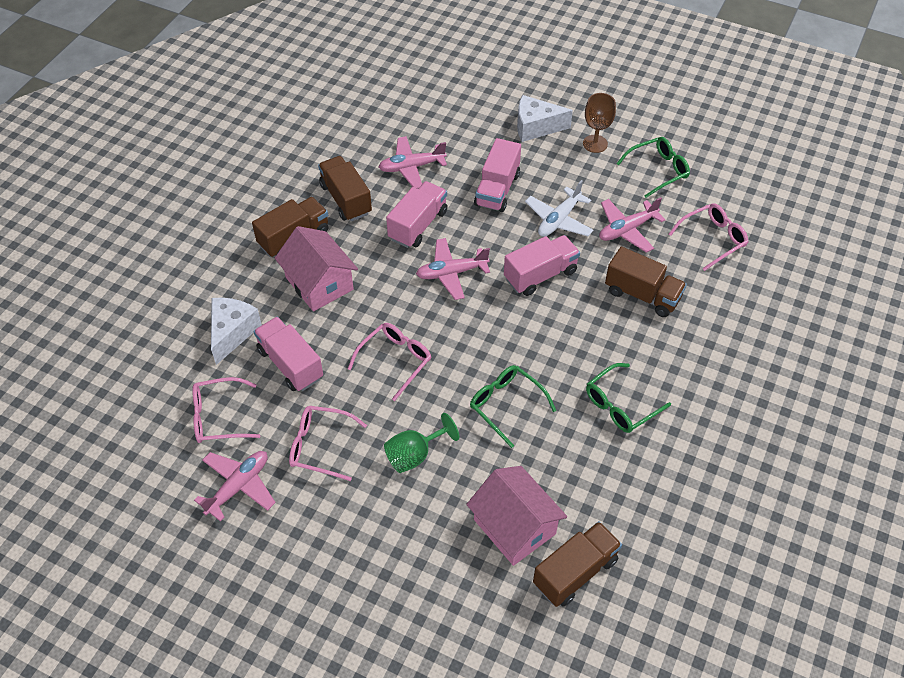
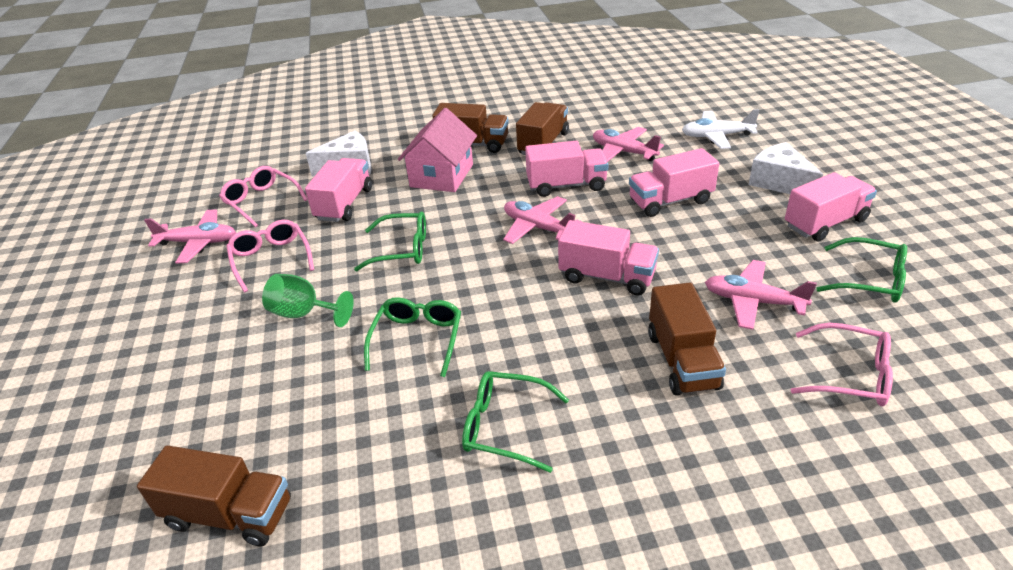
camera: 55 degrees right, 15 degrees down
(395, 360) = (402, 249): pink glasses -> green glasses
(514, 526) = (263, 427): pink house -> none
(559, 220) = (692, 252): white plane -> white plane (716, 136)
(595, 144) = (825, 223): brown goblet -> pink truck

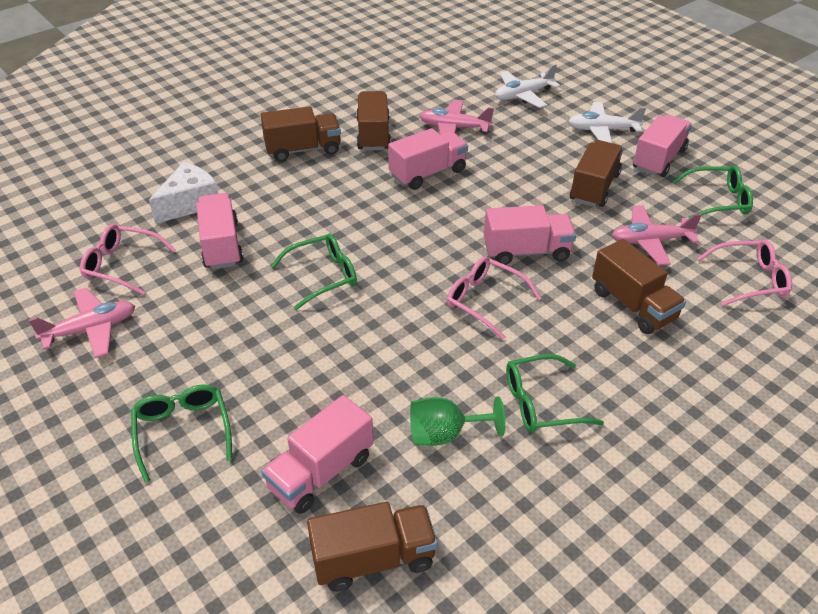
camera: 30 degrees left, 5 degrees up
(271, 259) = (193, 323): pink glasses -> pink glasses (484, 301)
(304, 314) = (280, 366): green goblet -> green goblet (444, 434)
(417, 339) = (409, 355): green glasses -> green glasses (182, 431)
(441, 175) = (298, 190): pink house -> none
(537, 227) = (433, 221): pink plane -> none
(670, 201) = (528, 168): pink truck -> pink truck (321, 472)
(728, 234) = (594, 187): none -> brown truck
(779, 182) = (602, 130): white cheese -> white plane

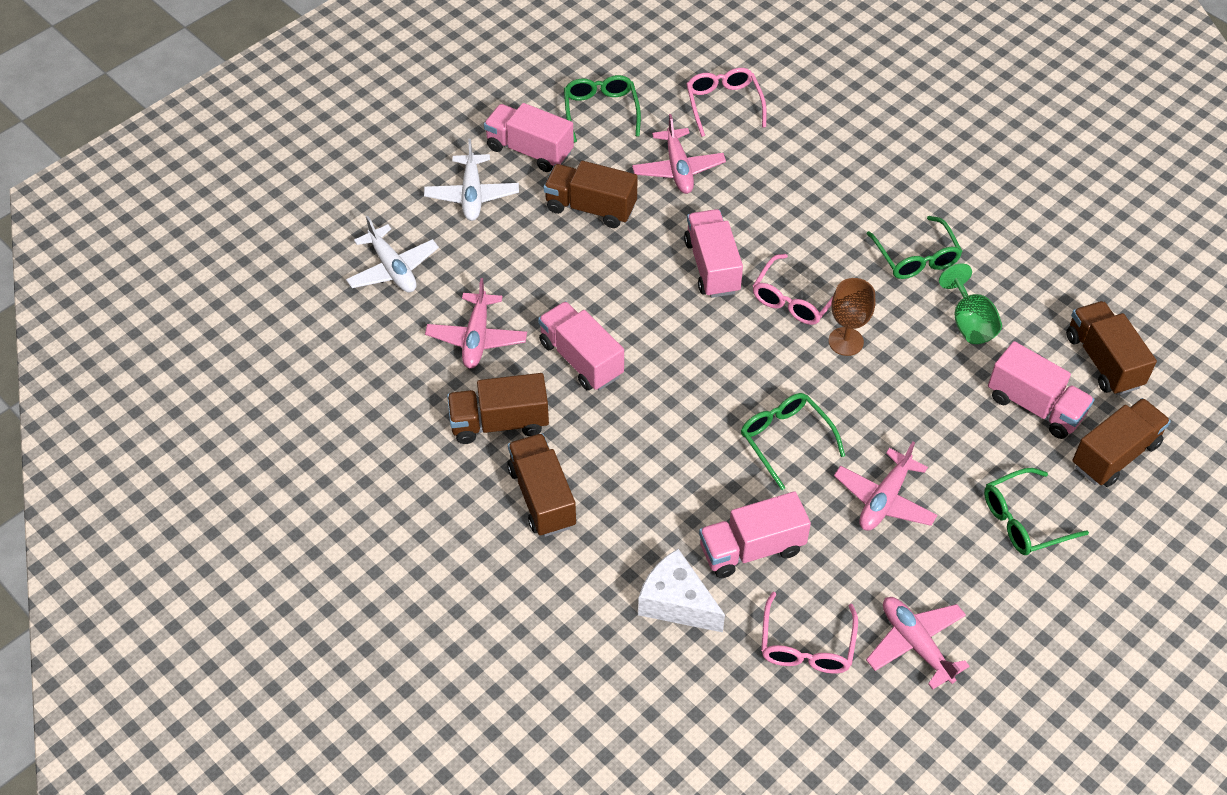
camera: 95 degrees left, 10 degrees up
(241, 331) = (884, 499): none -> pink plane
(429, 330) = (846, 341): none -> brown goblet
(632, 305) = (777, 189): brown truck -> brown truck (1115, 455)

